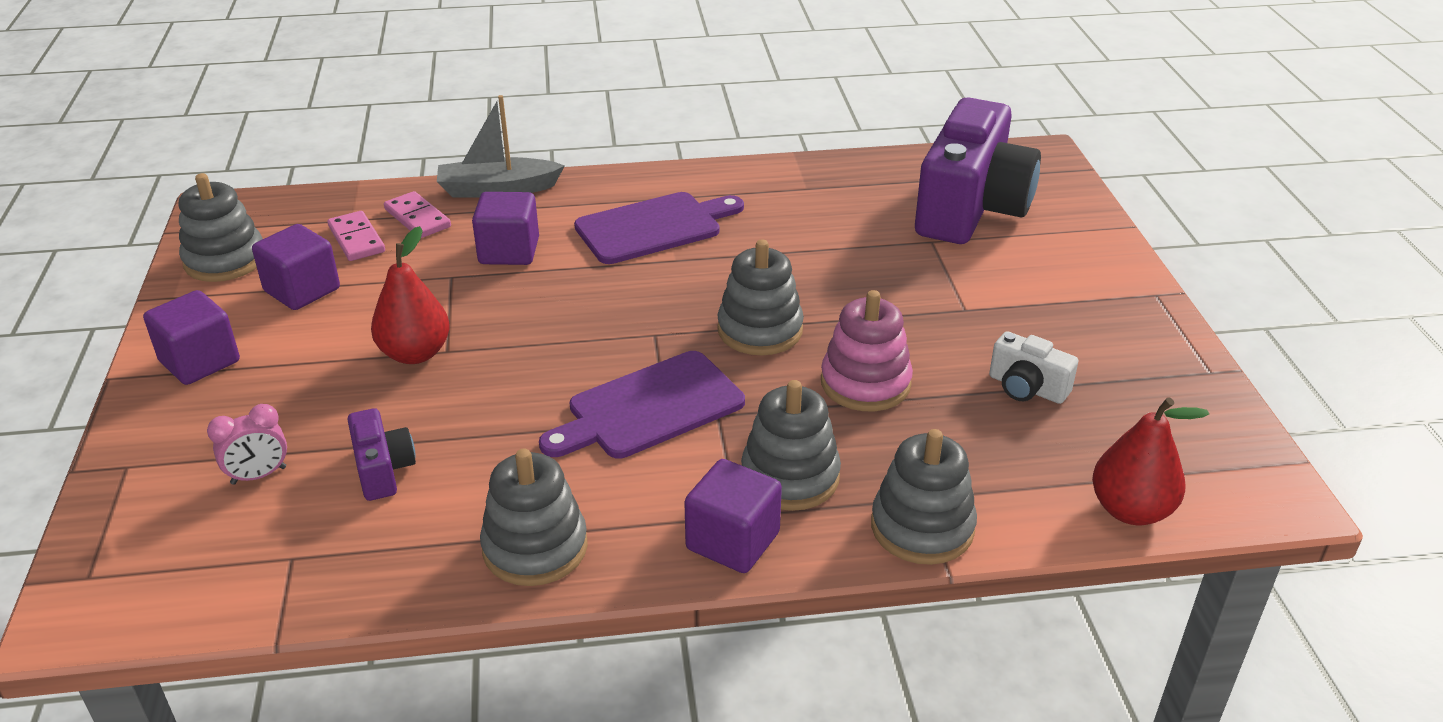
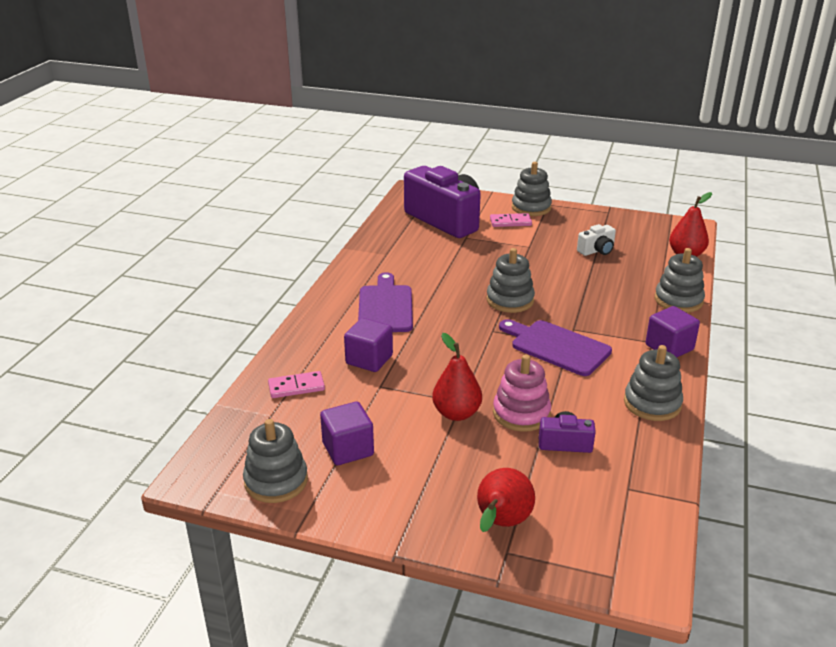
camera: 65 degrees left, 5 degrees down
(182, 449) = (501, 523): none -> red pear
(200, 361) = (404, 506): purple cube -> none
(259, 475) = (546, 492): pink clock -> none
(356, 239) = (301, 416): pink domino -> pink domino (510, 222)
(497, 189) = (289, 350): grey boat -> none
(649, 408) = (556, 346): purple cutting board -> purple cutting board turned 135 degrees clockwise
(790, 477) = (630, 322): grey stacking toy -> grey stacking toy (531, 207)
(865, 383) = (571, 285): pink stacking toy -> pink stacking toy (521, 413)

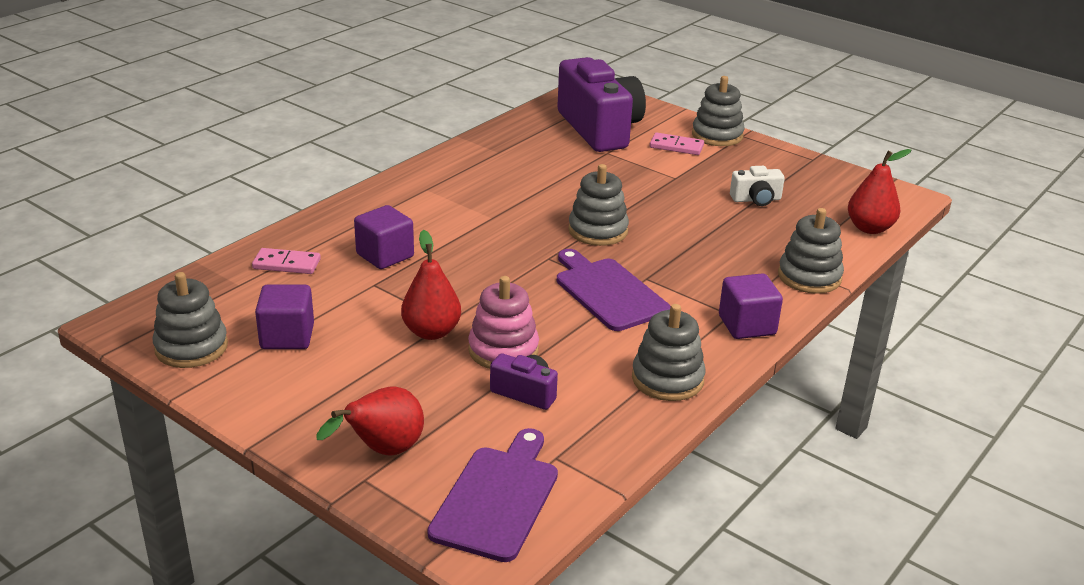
camera: 20 degrees right, 0 degrees up
(385, 307) = (449, 206): purple cutting board -> purple cutting board (498, 498)

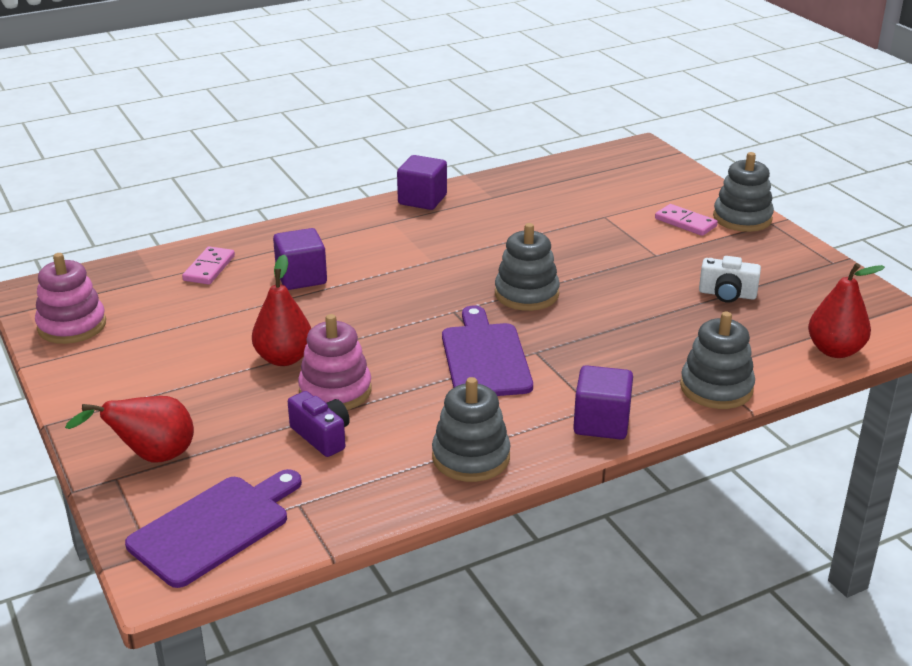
camera: 25 degrees right, 0 degrees up
(191, 347) = (72, 326): grey stacking toy -> pink stacking toy
(286, 264) = (209, 268): pink domino -> pink domino turned 75 degrees clockwise
(287, 337) = (156, 334): purple cube -> purple cube (422, 200)
(600, 129) = (617, 191): purple camera -> none

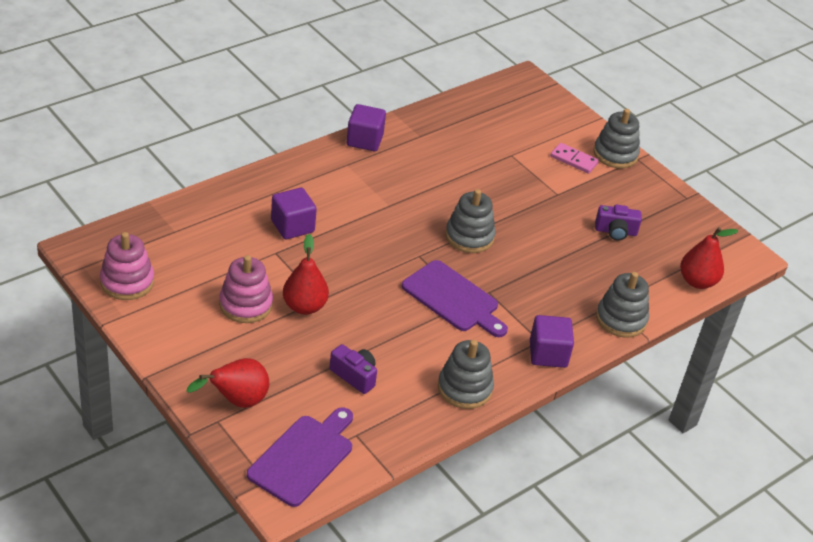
camera: 15 degrees left, 10 degrees up
(209, 268) = (215, 219): pink domino -> none
(335, 391) = (352, 335): pink stacking toy -> pink stacking toy (246, 304)
(485, 357) = (453, 299): purple cutting board -> purple cutting board turned 150 degrees clockwise
(727, 294) = (615, 231): white camera -> purple camera

